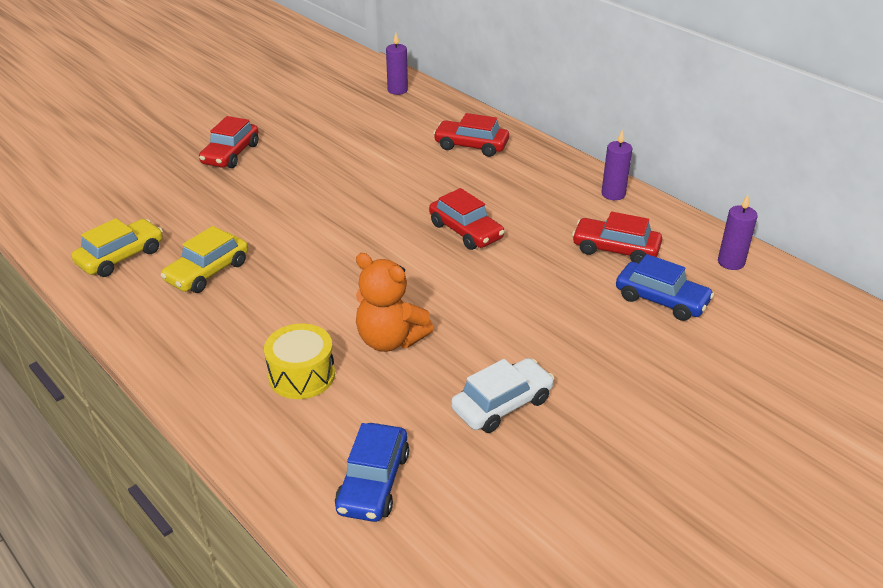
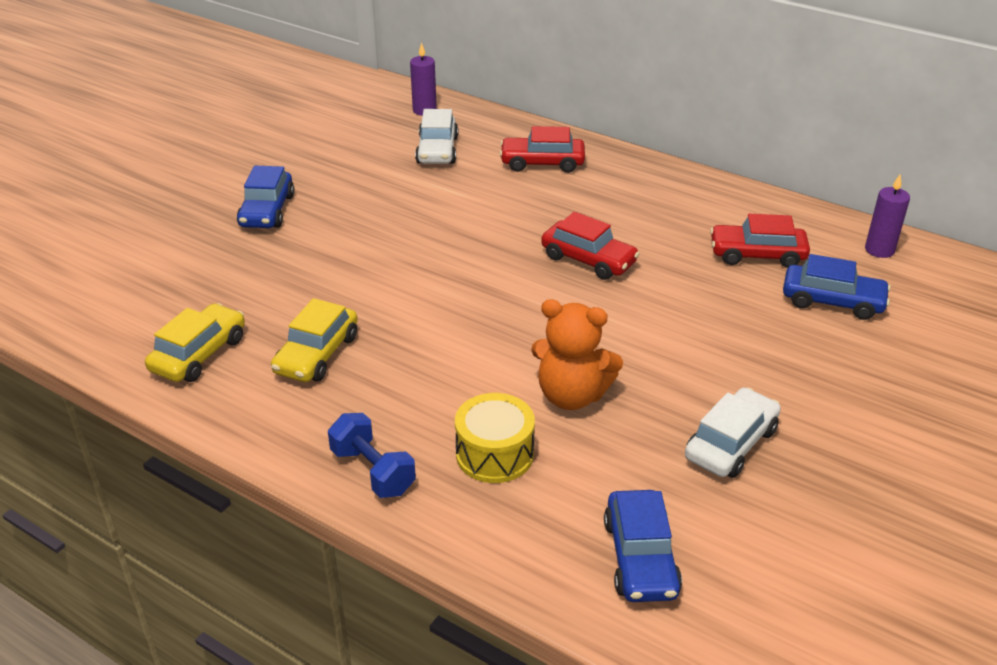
camera: 15 degrees left, 0 degrees up
(200, 370) = (373, 471): none -> blue dumbbell
(231, 154) = (267, 211): red car -> blue car
(390, 124) = (437, 150): none -> white car
(613, 194) = (722, 195): purple candle -> none

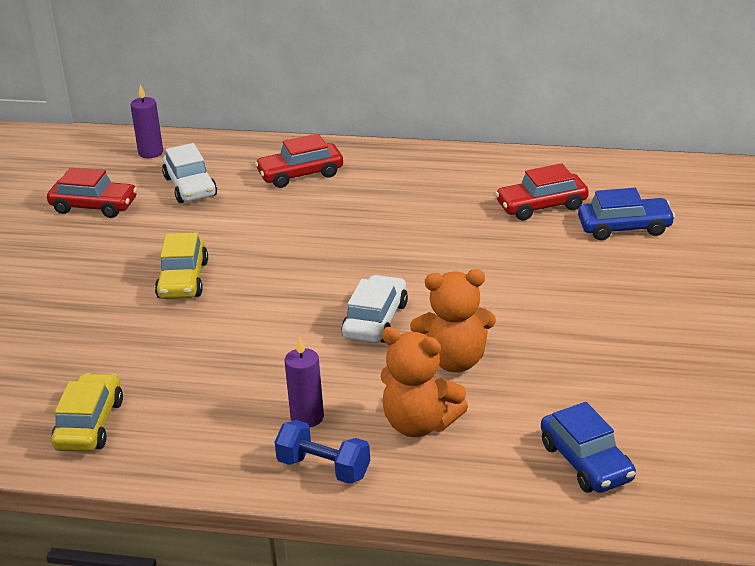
camera: 20 degrees left, 5 degrees down
(267, 211) = (59, 284): blue car -> none
(317, 354) = (204, 393): yellow car -> yellow car (183, 280)
(494, 454) = (420, 424): yellow drum -> orange teddy bear
(588, 260) = (398, 248): red car -> red car (94, 206)
(730, 444) = (607, 359): white car -> white car (375, 321)
(879, 250) = (640, 176): purple candle -> purple candle (307, 417)

